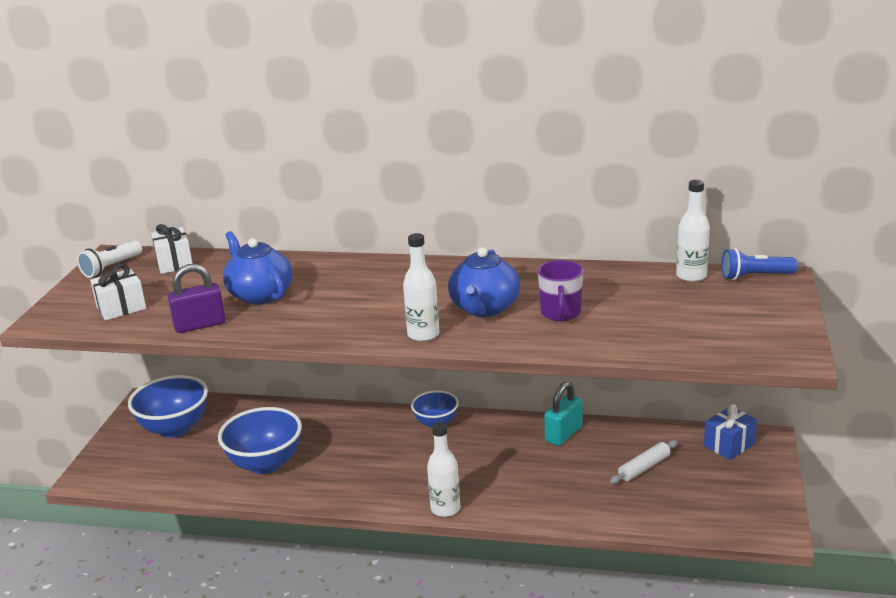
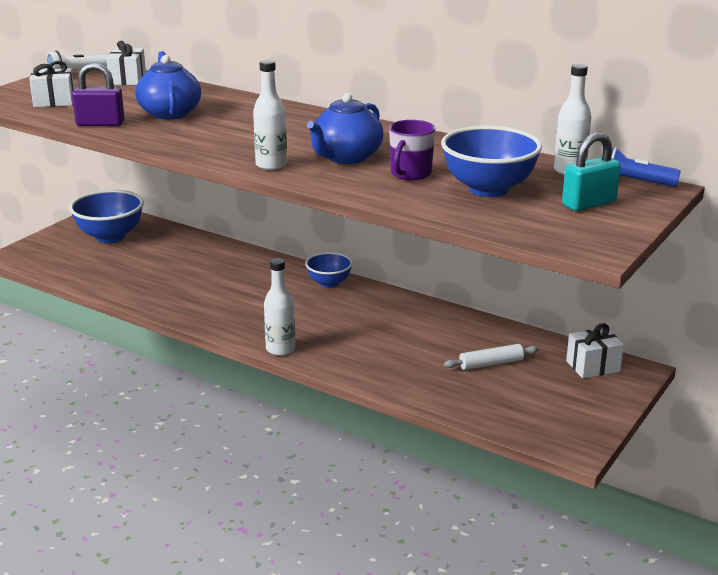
camera: 20 degrees right, 0 degrees up
(265, 464) = (160, 279): blue bowl -> blue bowl (488, 189)
(563, 434) = (438, 319): turquoise padlock -> turquoise padlock (589, 203)
(729, 445) = (593, 366): blue gift -> white gift

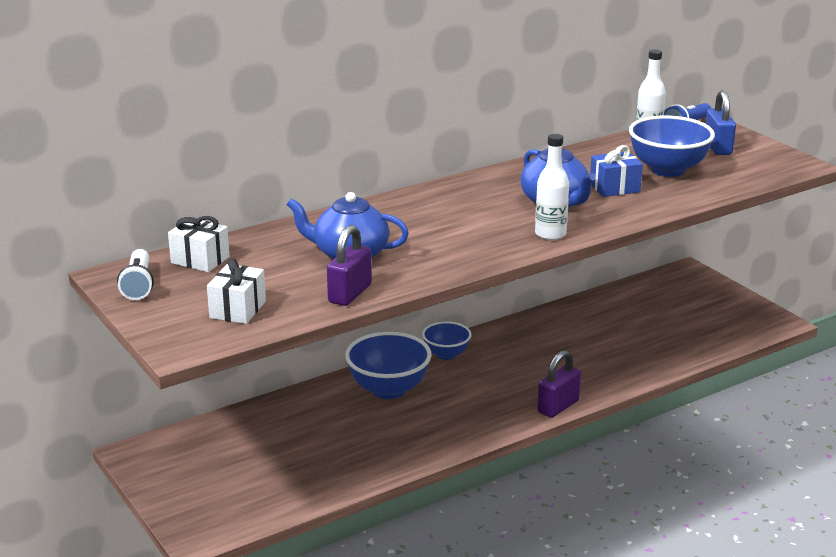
camera: 65 degrees left, 0 degrees up
(110, 237) = (212, 459): blue bowl -> blue bowl (388, 390)
(280, 349) = (558, 407): white bottle -> purple padlock
(410, 174) = (614, 188): purple mug -> blue gift
(491, 363) = (644, 320): white rolling pin -> none
(589, 203) = (717, 147): turquoise padlock -> blue padlock
(593, 366) = (672, 283): white gift -> none

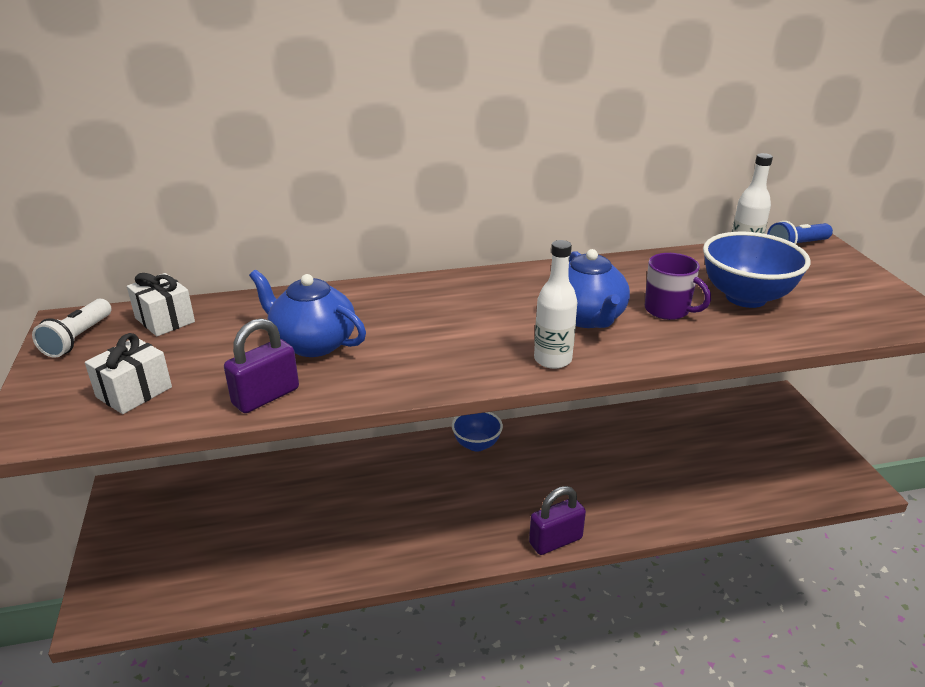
camera: 20 degrees right, 5 degrees up
(388, 390) = (396, 474): blue bowl -> none
(614, 188) = (668, 310): blue gift -> purple mug
(717, 147) = (822, 278): blue padlock -> none

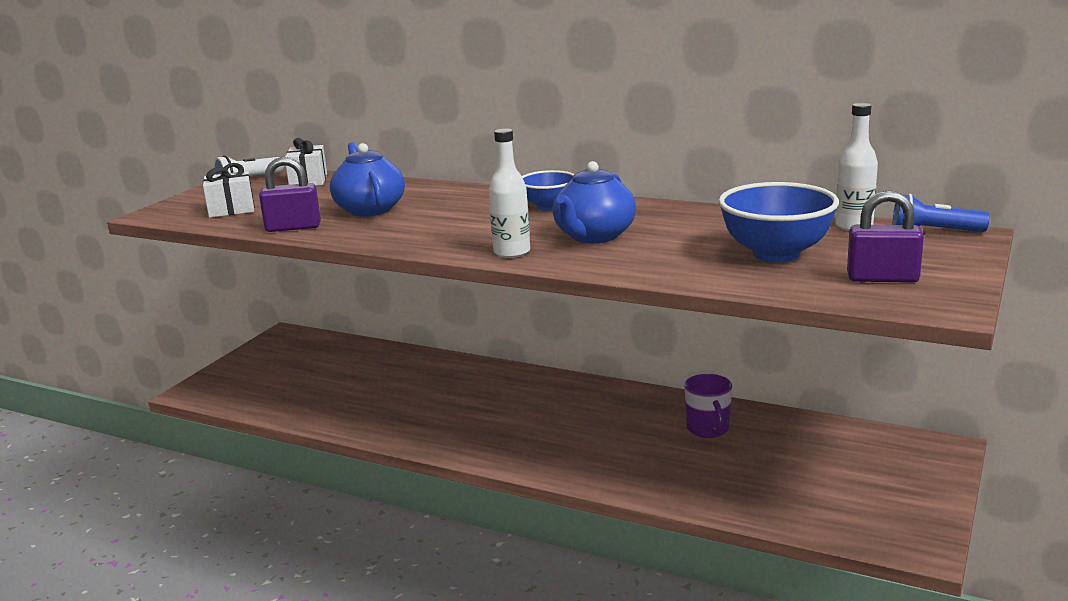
camera: 40 degrees right, 10 degrees down
(476, 444) = (562, 386): blue bowl -> blue bowl (549, 207)
(555, 541) = (532, 467): purple padlock -> purple padlock (882, 278)
(668, 310) = (677, 246): purple mug -> purple mug (708, 429)

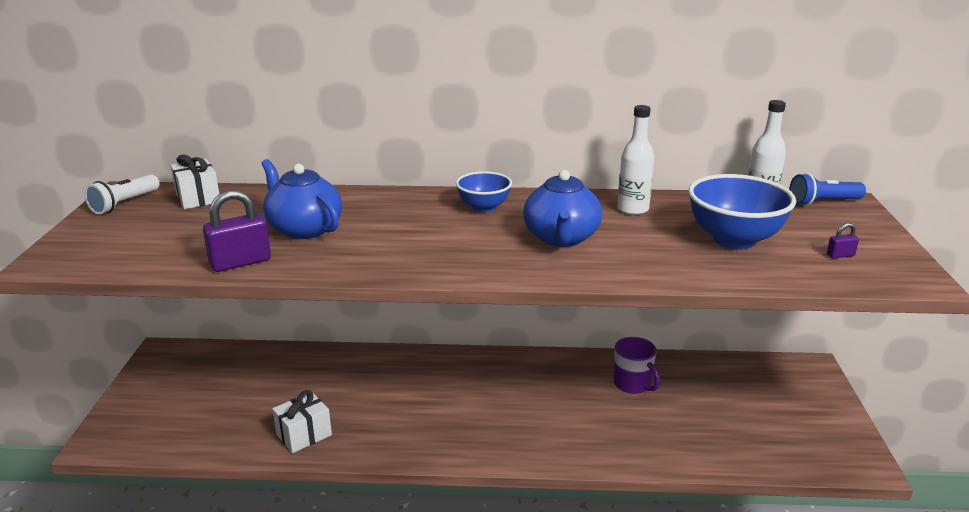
camera: 25 degrees left, 5 degrees up
(231, 210) = (142, 246): white gift -> white gift (304, 434)
(512, 252) = (505, 267): white bottle -> white bottle (633, 209)
(882, 278) = (840, 255): purple padlock -> purple padlock, size x0.47

